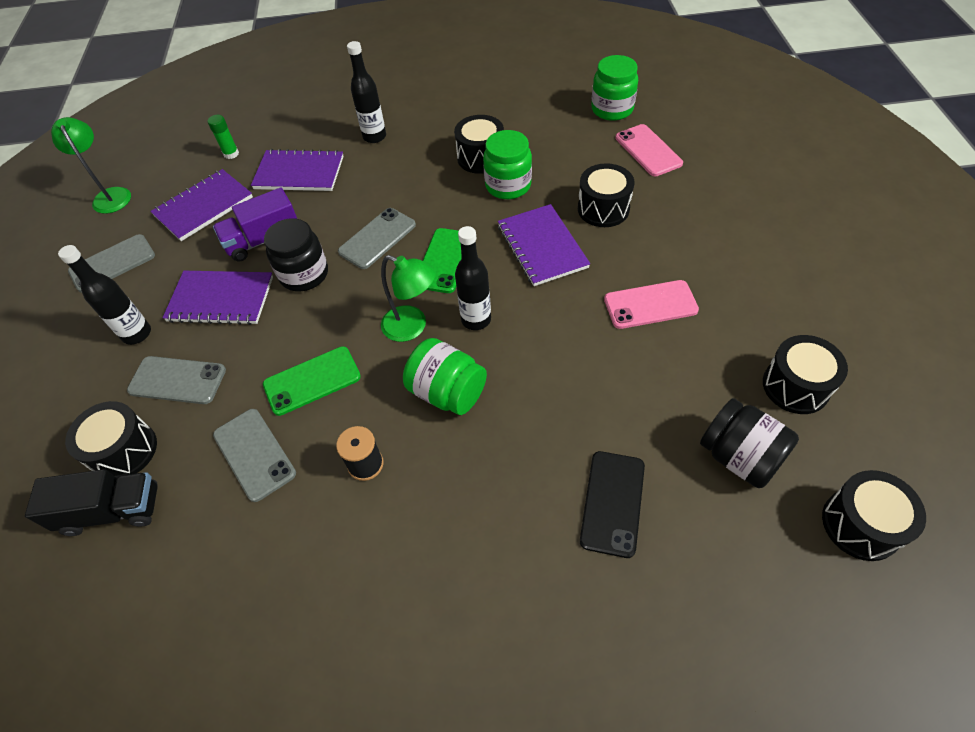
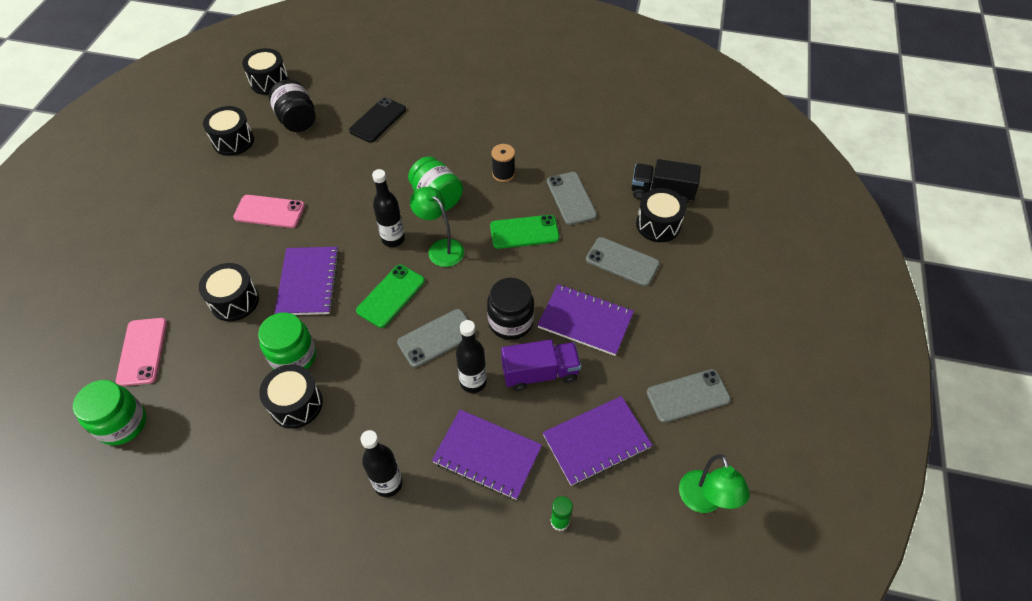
camera: 165 degrees left, 0 degrees up
(137, 334) = (656, 311): black bottle -> black bottle (473, 382)

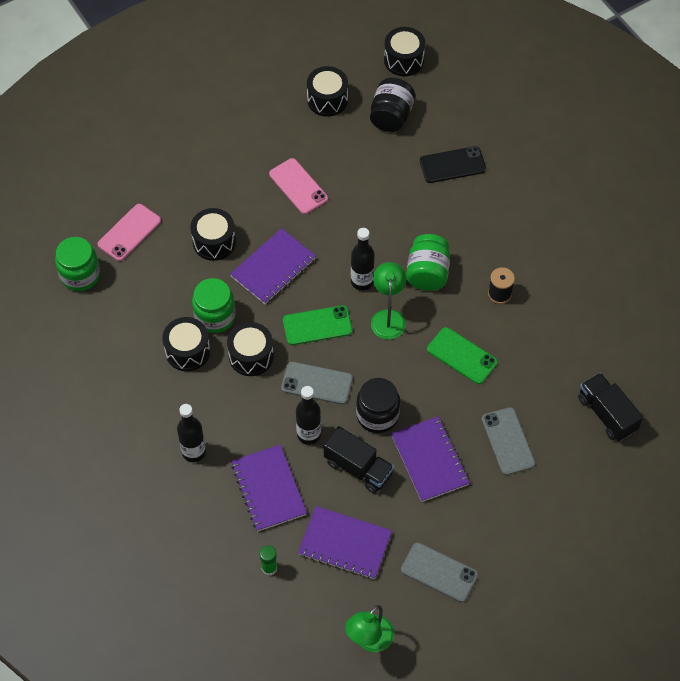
camera: 45 degrees right, 5 degrees up
(540, 373) = (358, 468): purple truck -> black truck
(571, 198) = (529, 358): grey phone -> none
(658, 225) = (571, 437): black drum -> black drum (251, 356)

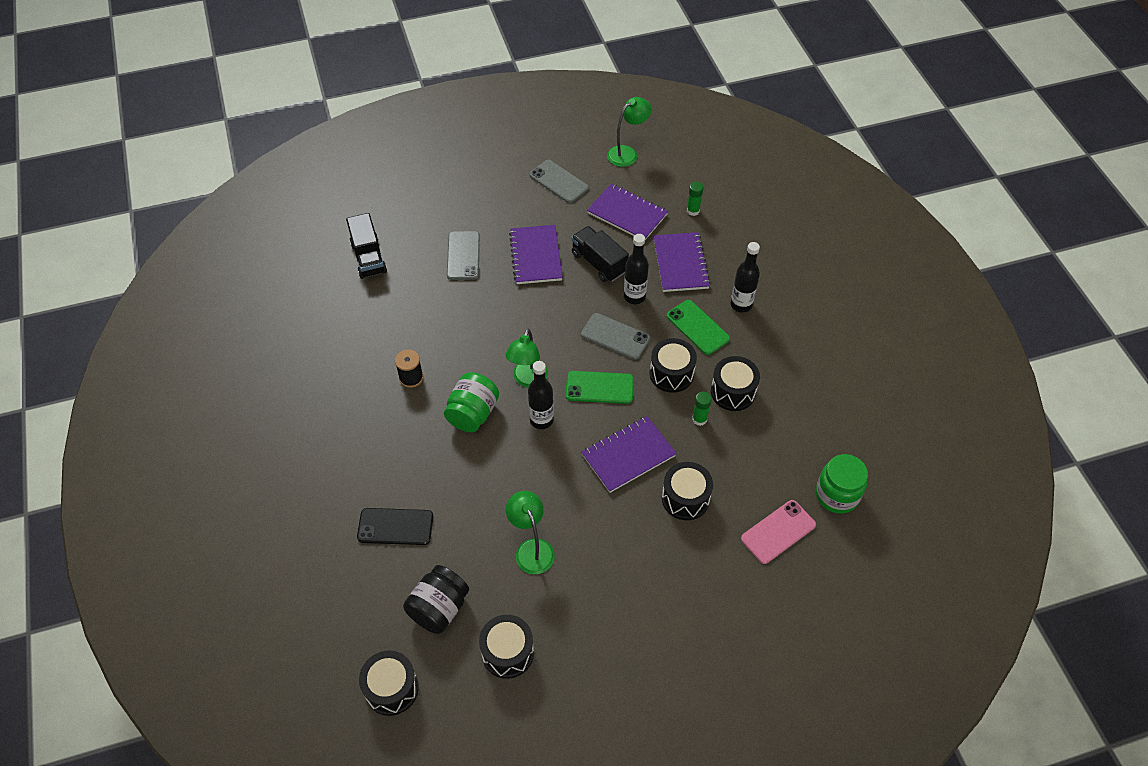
camera: 165 degrees left, 5 degrees down
(215, 316) = (699, 419): green jar -> green glue stick
(298, 186) = (576, 542): pink phone -> none
(334, 173) = (531, 549): none -> green lamp
(377, 415) = (568, 299): black jar -> none
(462, 356) = (472, 330): green phone -> green phone (697, 327)

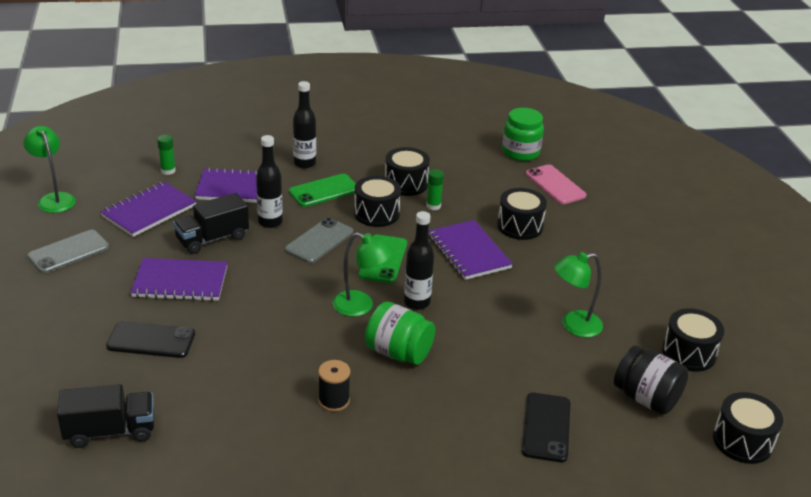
camera: 85 degrees left, 20 degrees down
(463, 256) = (151, 340): grey phone -> black phone

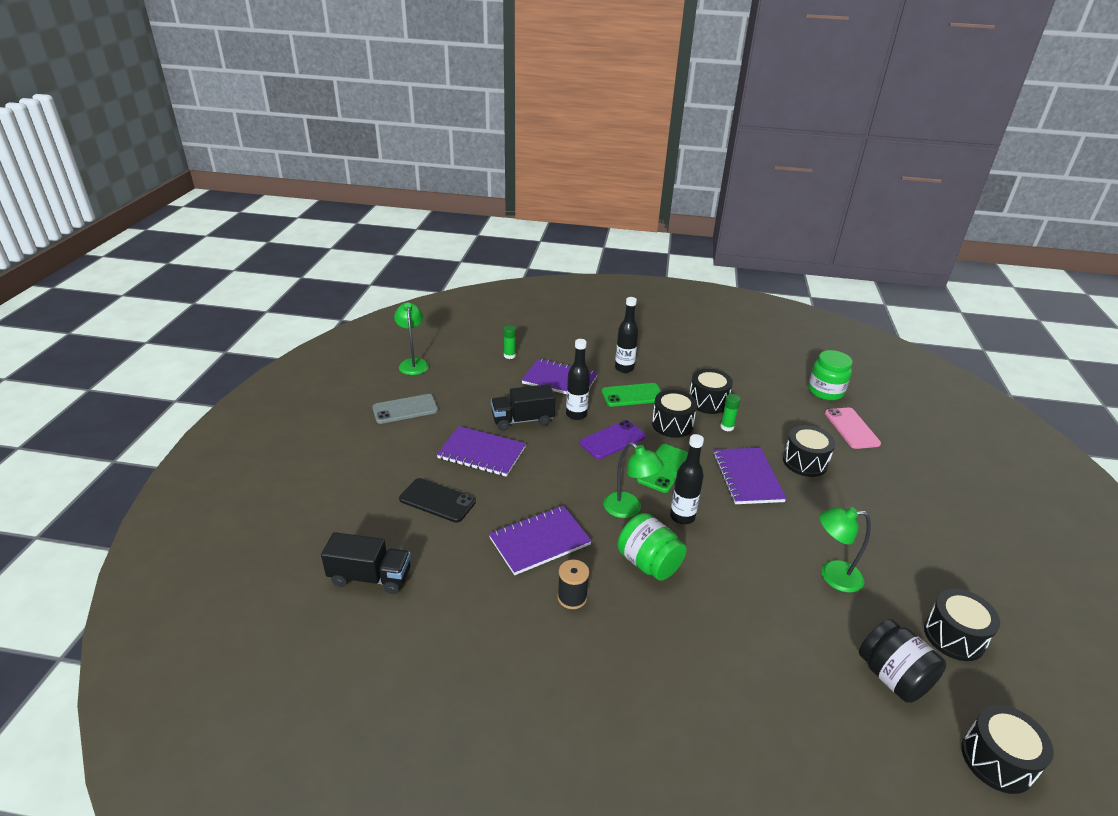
camera: 20 degrees right, 0 degrees up
(149, 211) = (481, 387): purple notebook -> purple notebook (539, 541)
(319, 241) = (612, 440): grey phone -> purple phone
(546, 427) = (773, 681): black phone -> none

